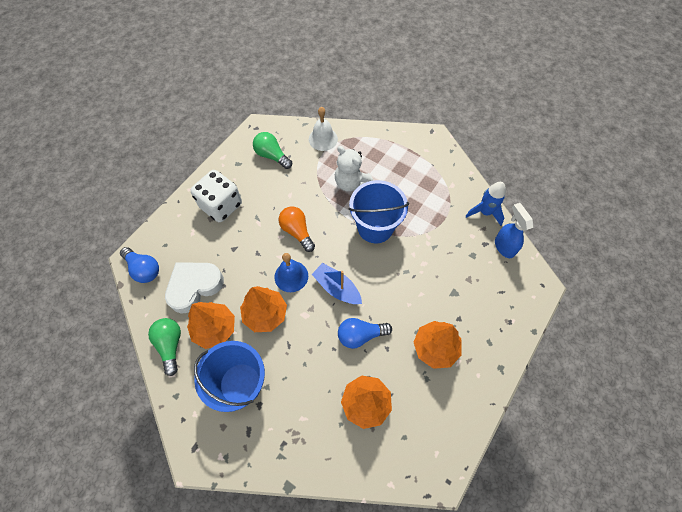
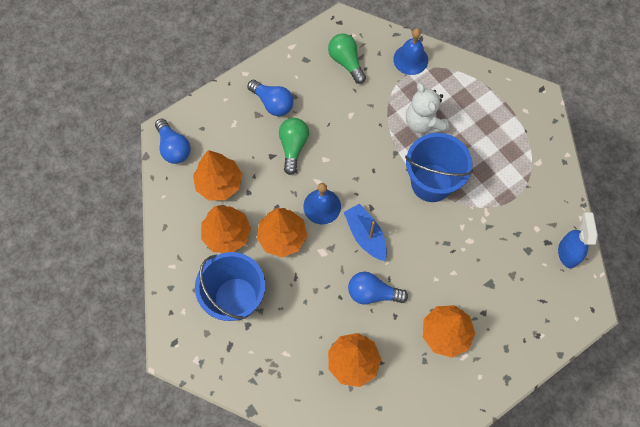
camera: 20 degrees right, 5 degrees up
(170, 345) = (179, 236): green light bulb -> green light bulb (293, 147)
(194, 287) = (219, 184): white heart -> orange tree
(221, 205) = (273, 103): white dice -> blue light bulb
(297, 231) = (344, 159): orange light bulb -> none
(323, 139) = (410, 59): white bell -> blue bell
(484, 212) = (563, 206): blue rocket -> none

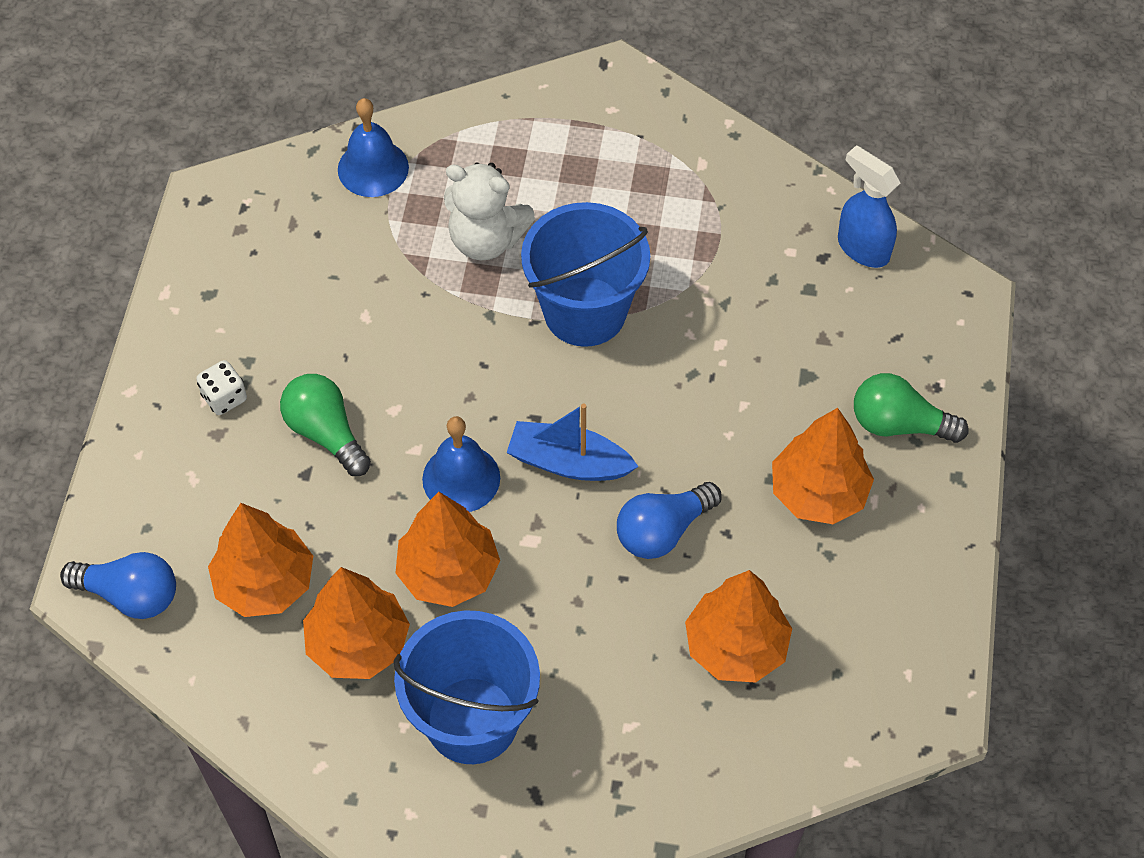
camera: 45 degrees left, 10 degrees down
(273, 103) = (224, 397): blue light bulb -> white dice
(346, 62) = (277, 248): green light bulb -> green light bulb (898, 424)

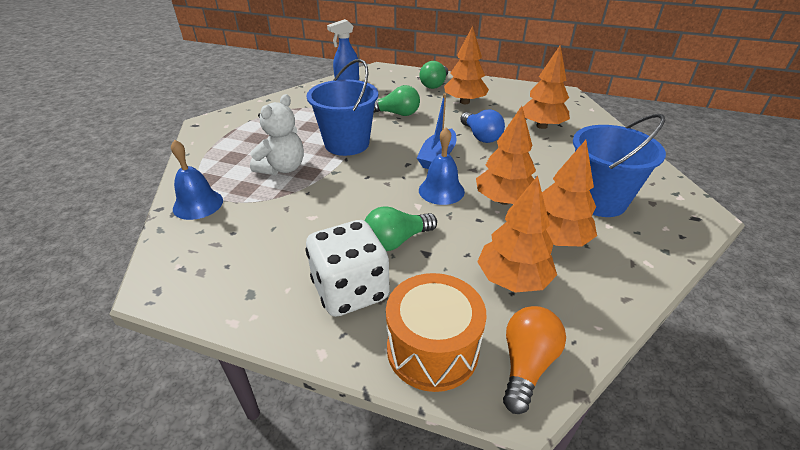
camera: 80 degrees left, 20 degrees down
(130, 595) = (526, 364): blue light bulb -> orange light bulb
(143, 498) = (432, 349): none -> orange drum
(224, 397) = (350, 290): white dice -> white dice, size x2.21
(727, 370) = (396, 114): none -> green light bulb

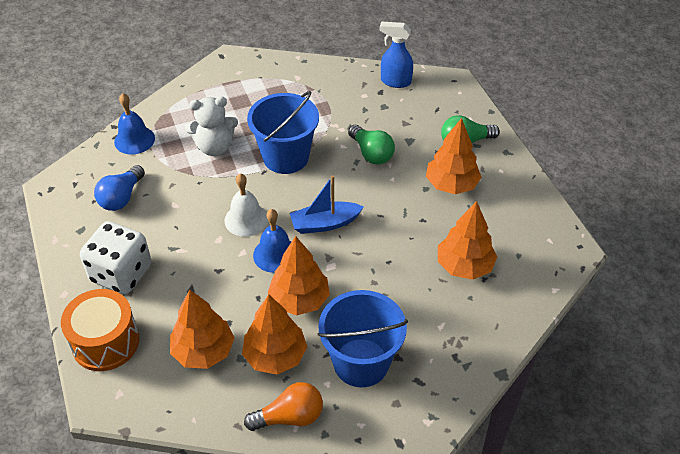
camera: 50 degrees right, 10 degrees up
(384, 188) = (246, 219): none -> white bell
(396, 241) = (189, 265): green light bulb -> none
(481, 136) = (392, 232): blue light bulb -> blue light bulb (121, 197)
(526, 364) = (129, 394): orange light bulb -> orange light bulb (290, 417)

